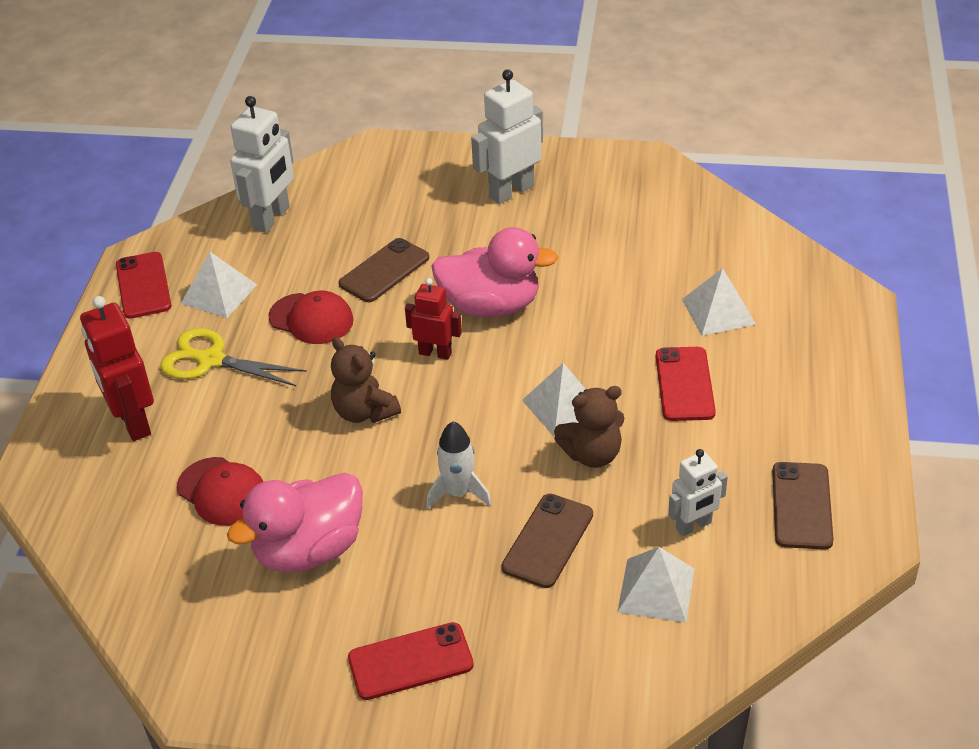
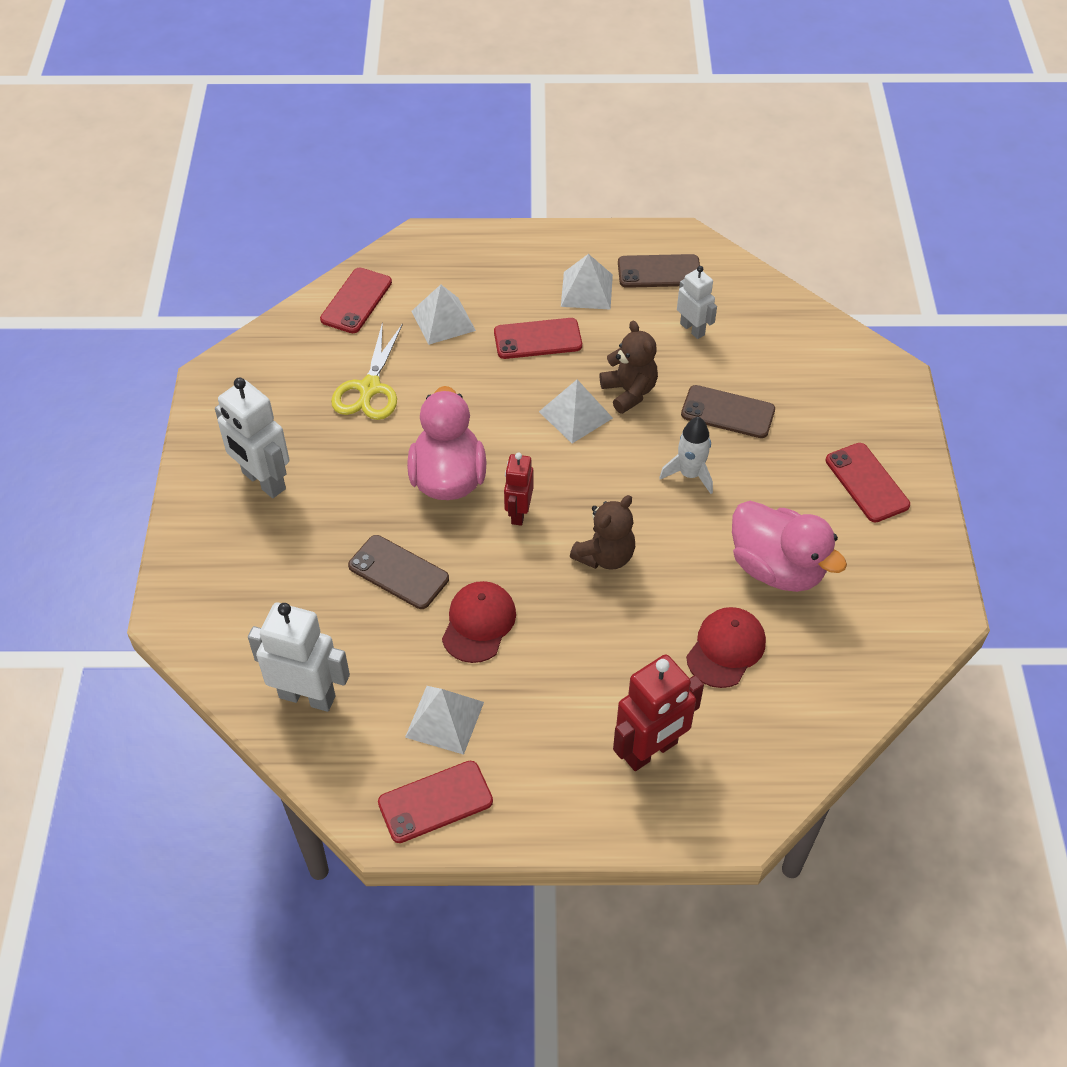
camera: 100 degrees left, 10 degrees up
(210, 360) = (551, 701): yellow scissors -> yellow scissors (369, 389)
(656, 590) = (759, 347): white pyramid -> white pyramid (587, 290)
(751, 249) = (356, 301): none -> red phone

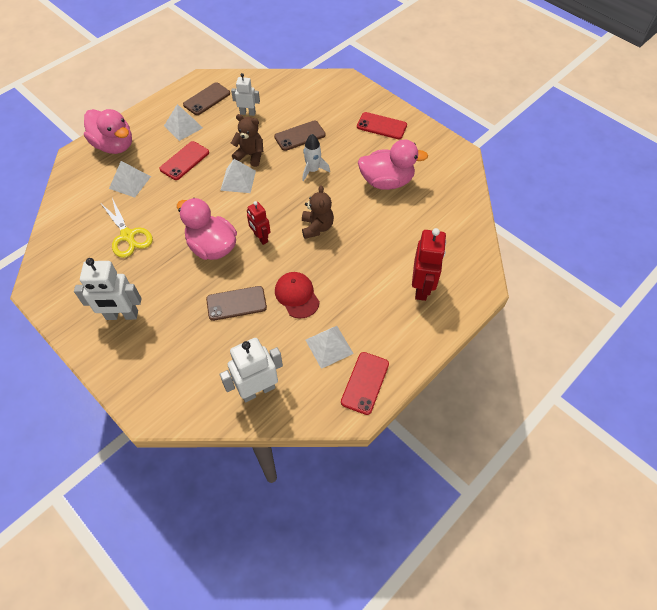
camera: 45 degrees left, 5 degrees up
(356, 301) = (74, 202): red phone -> none
(476, 258) = (114, 145): none -> pink duck
(726, 649) = (403, 226): red cap -> none

